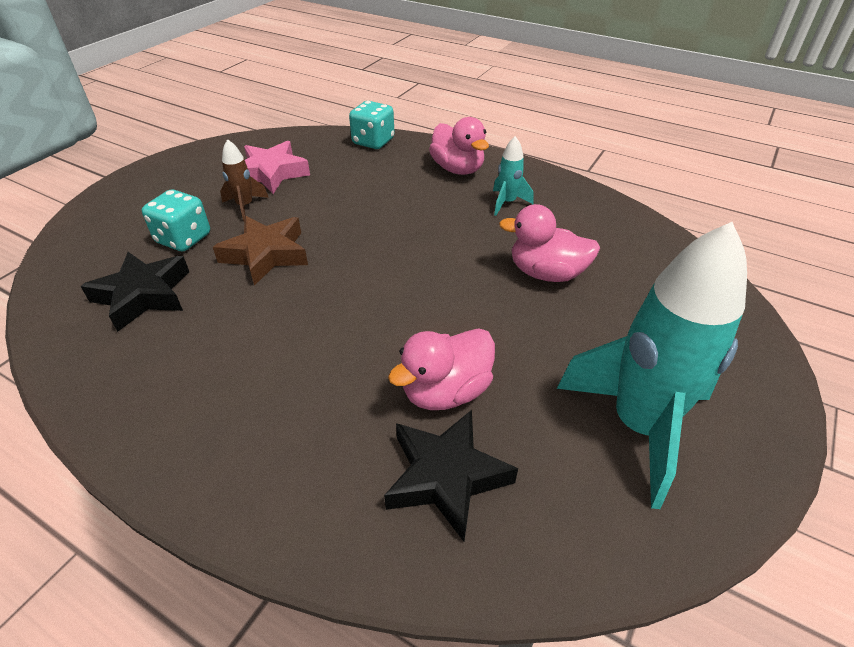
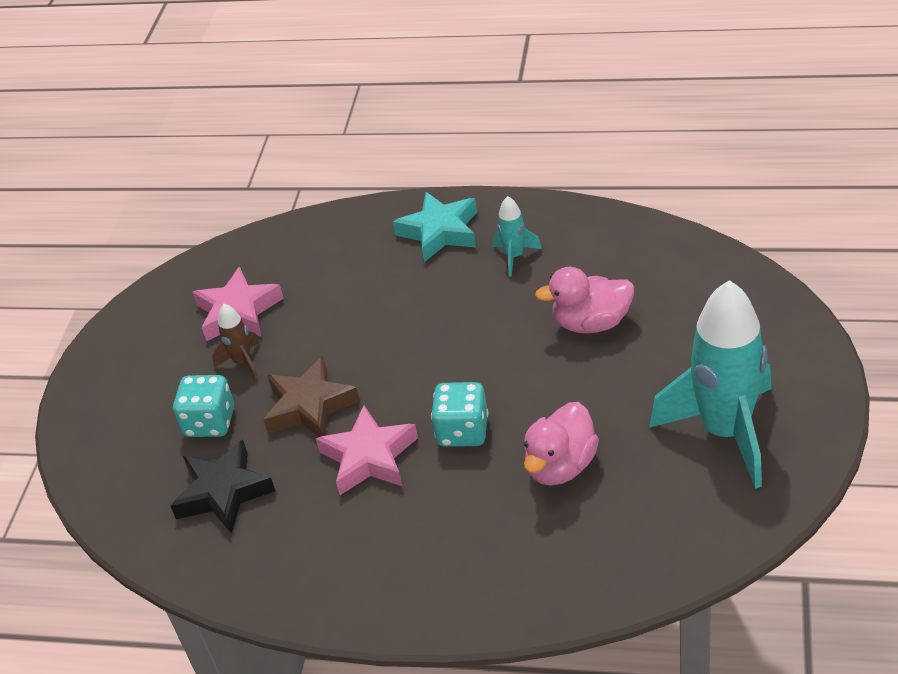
camera: 15 degrees left, 0 degrees up
(279, 313) = (369, 457): none -> pink star
(373, 142) = (322, 228): turquoise dice -> turquoise dice (462, 431)
(446, 477) = (597, 529): black star -> none
(457, 169) = (440, 232): pink duck -> turquoise star

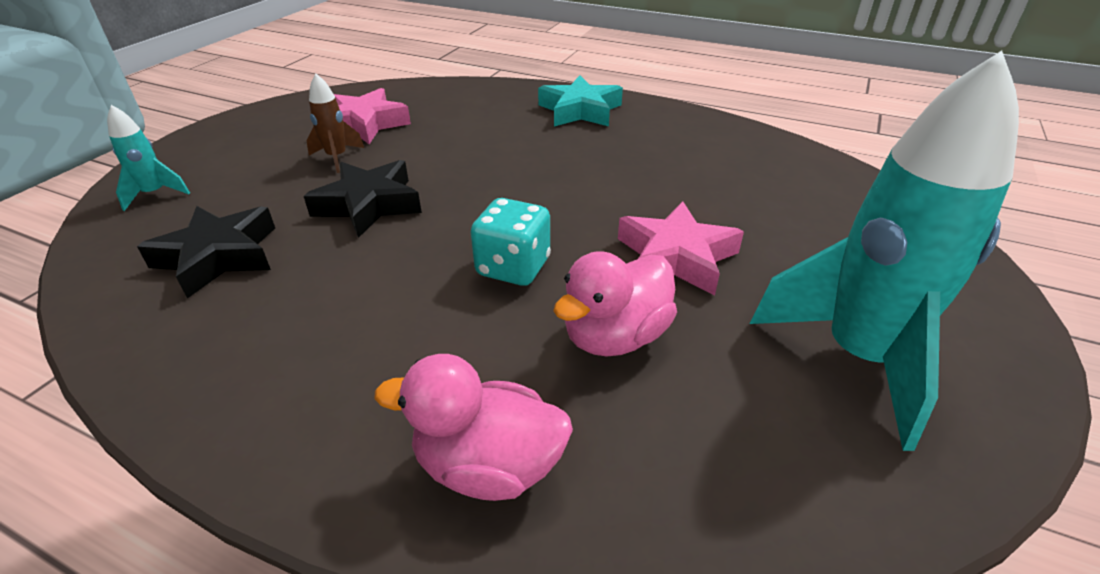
camera: 10 degrees right, 5 degrees down
(210, 422) = (265, 194): turquoise dice -> none
(310, 406) = (369, 205): brown star -> black star
(369, 457) = (394, 265): pink star -> pink star (676, 257)
(515, 256) = (643, 139): turquoise rocket -> turquoise rocket (155, 194)
(591, 323) = (705, 205): pink duck -> pink duck (488, 466)

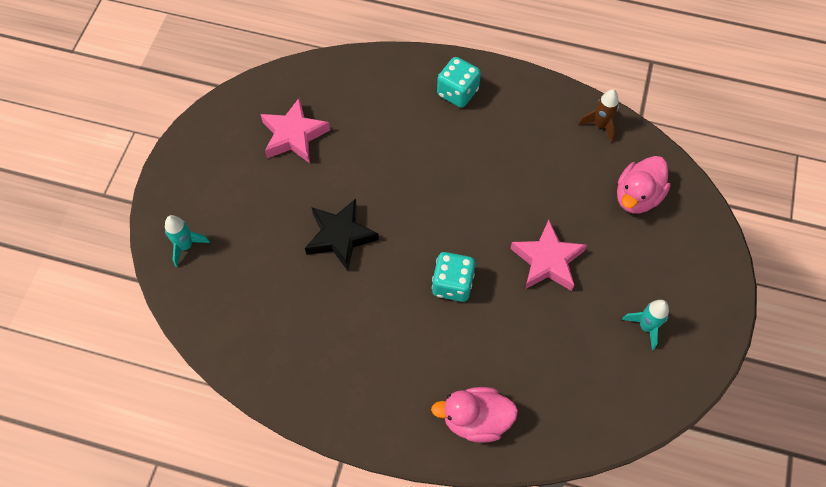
camera: 10 degrees left, 25 degrees up
(218, 256) = (268, 301): black star -> none
(337, 158) = (293, 184): brown rocket -> brown rocket (600, 125)
(580, 110) = (457, 92): turquoise star -> turquoise dice
(615, 336) = (521, 331): pink duck -> pink duck (637, 196)
(859, 358) = (646, 326): turquoise rocket -> turquoise rocket, size x0.44

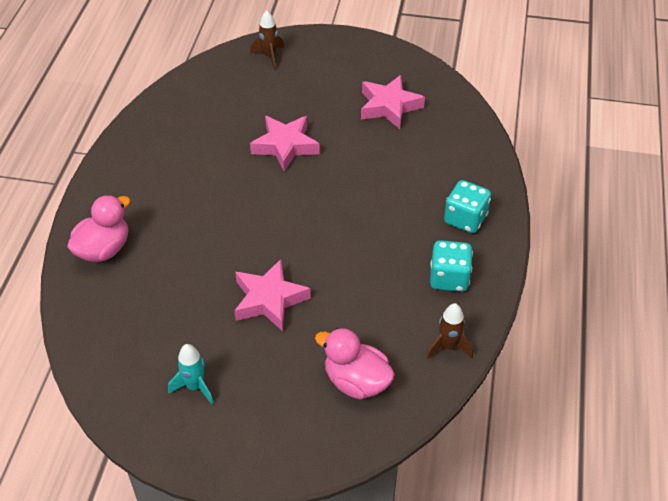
camera: 85 degrees right, 15 degrees down
(186, 246) = (269, 56): turquoise rocket -> brown rocket
(340, 236) = (285, 146): black star -> pink star
(452, 284) = (240, 226): turquoise dice -> turquoise dice (449, 278)
(475, 420) = (104, 249): pink duck -> pink duck turned 45 degrees clockwise

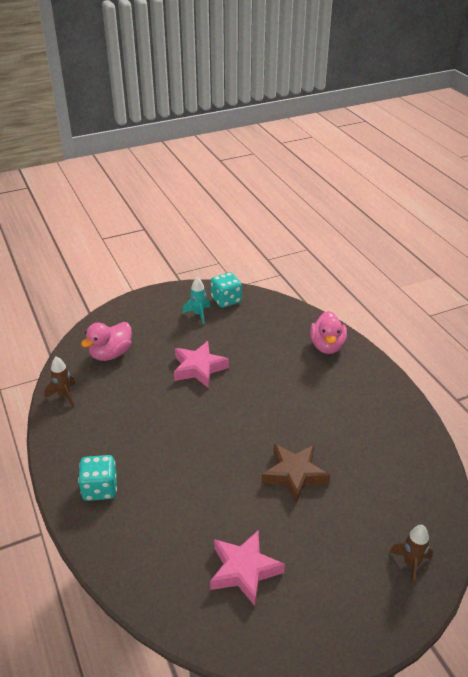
camera: 145 degrees right, 10 degrees down
(285, 146) = (294, 475): pink star -> brown star
(356, 381) = (111, 354): pink duck -> pink duck turned 135 degrees clockwise
(449, 278) = (87, 437): turquoise dice -> turquoise dice (226, 300)

